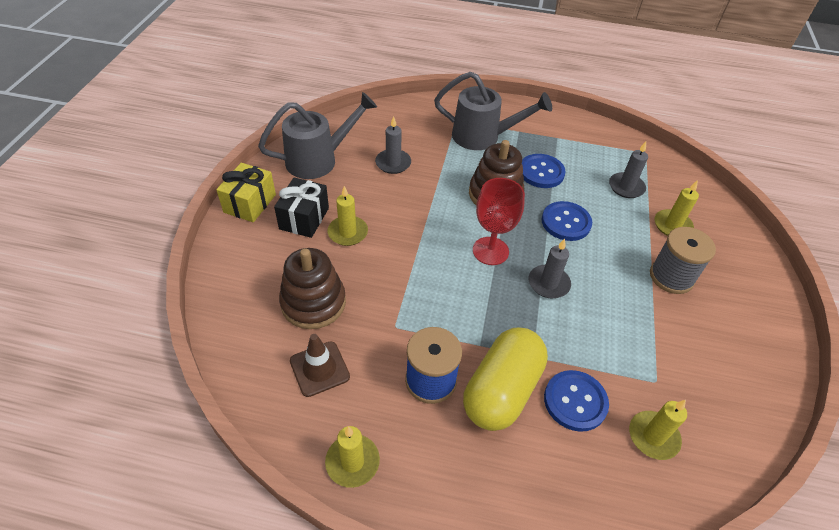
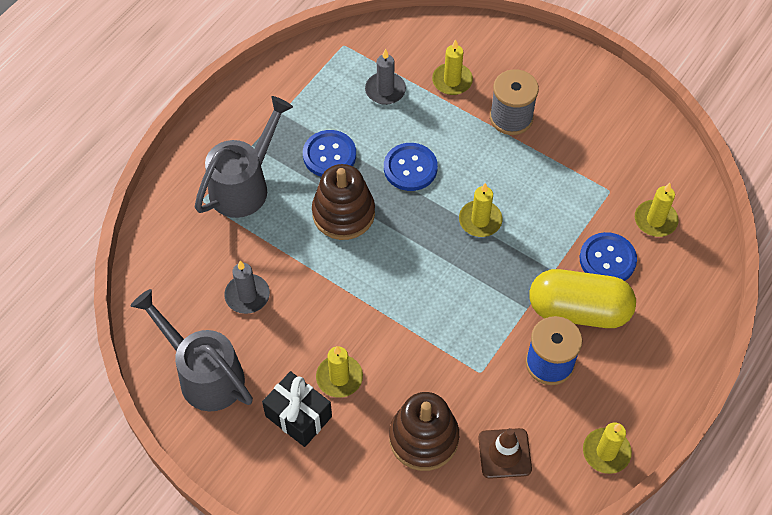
camera: 65 degrees left, 10 degrees up
(250, 203) = (248, 469): yellow gift -> none
(319, 160) = (204, 374): grey watering can -> grey watering can turned 45 degrees counterclockwise
(490, 251) = (420, 252): red goblet -> none
(501, 390) = (578, 310): yellow capsule -> yellow capsule turned 45 degrees counterclockwise
(548, 283) = (480, 220): grey candle -> yellow candle

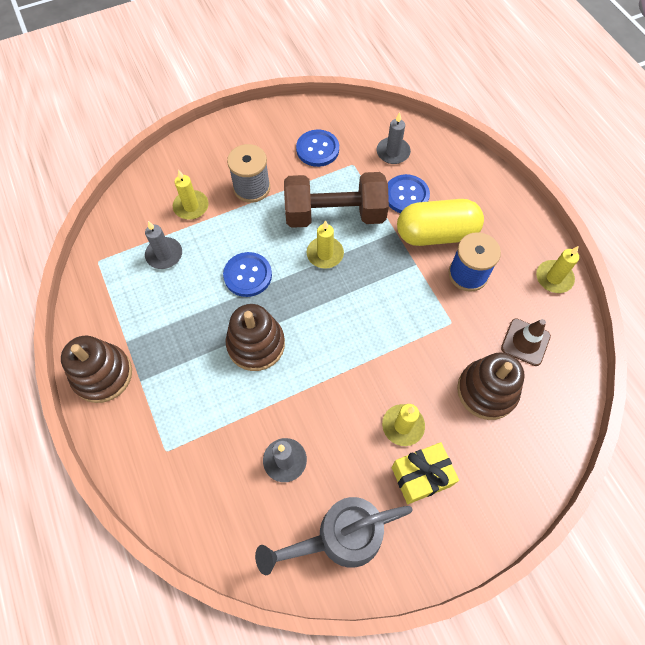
camera: 60 degrees left, 5 degrees up
(240, 115) = (103, 375): none -> brown stacking toy
(245, 185) = (176, 407): grey watering can -> none
(298, 416) = (421, 476): black gift -> yellow gift
(329, 155) = (194, 326): blue button -> blue button (317, 149)
(533, 205) = (335, 214): none -> brown dumbbell
(578, 310) = (436, 234): yellow capsule -> yellow capsule turned 45 degrees clockwise
(655, 220) = (393, 152): yellow candle -> grey candle

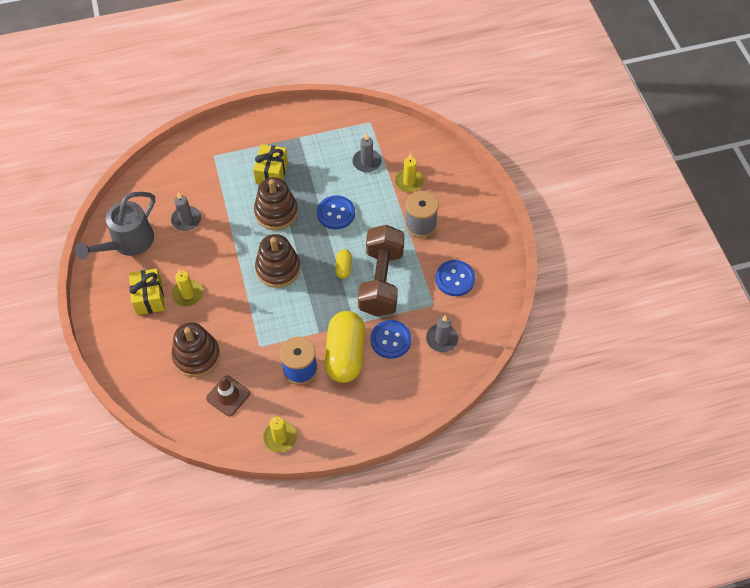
camera: 100 degrees right, 5 degrees down
(103, 375) = (277, 124): brown stacking toy -> brown stacking toy (278, 269)
(191, 364) = (271, 173): none -> yellow gift
(325, 254) = (343, 268): yellow candle -> yellow capsule
(339, 537) = (127, 243): grey watering can -> grey watering can turned 135 degrees counterclockwise

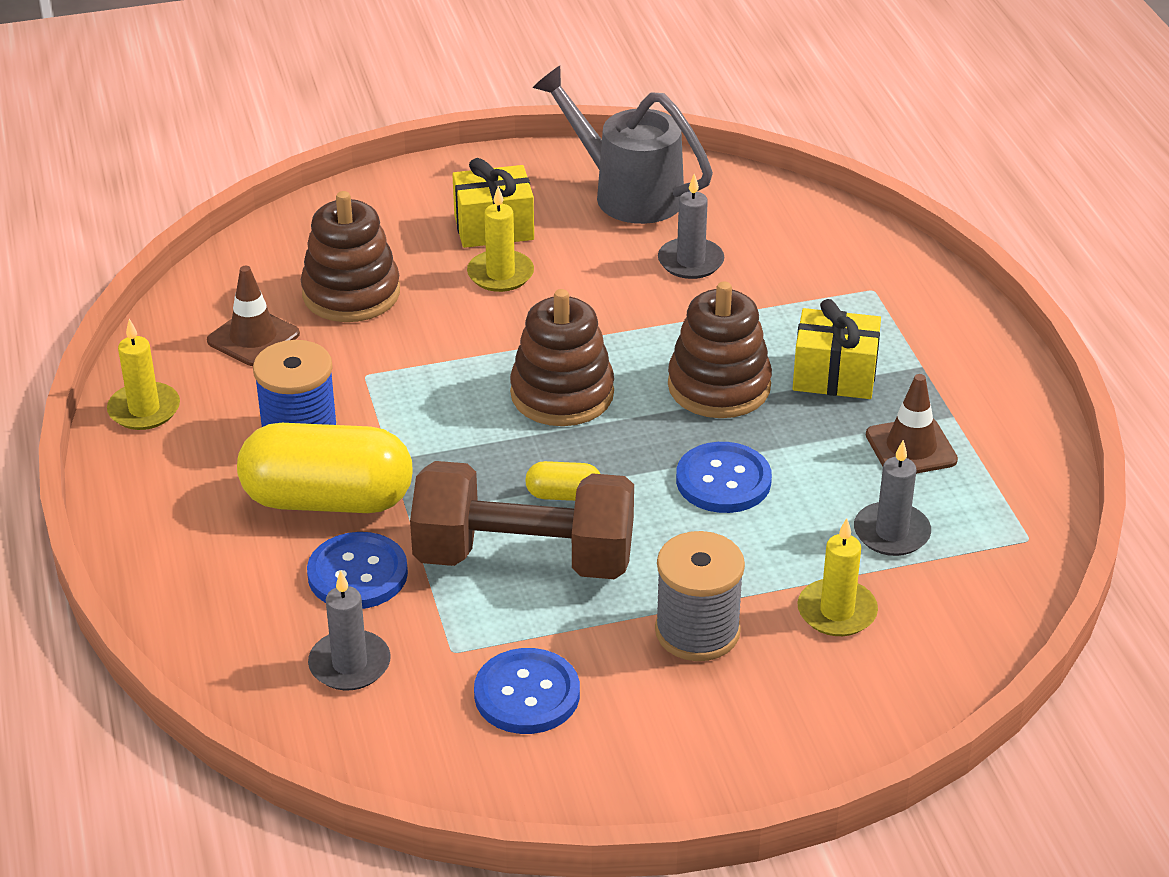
camera: 90 degrees right, 20 degrees down
(318, 152) = (911, 448): none -> brown traffic cone

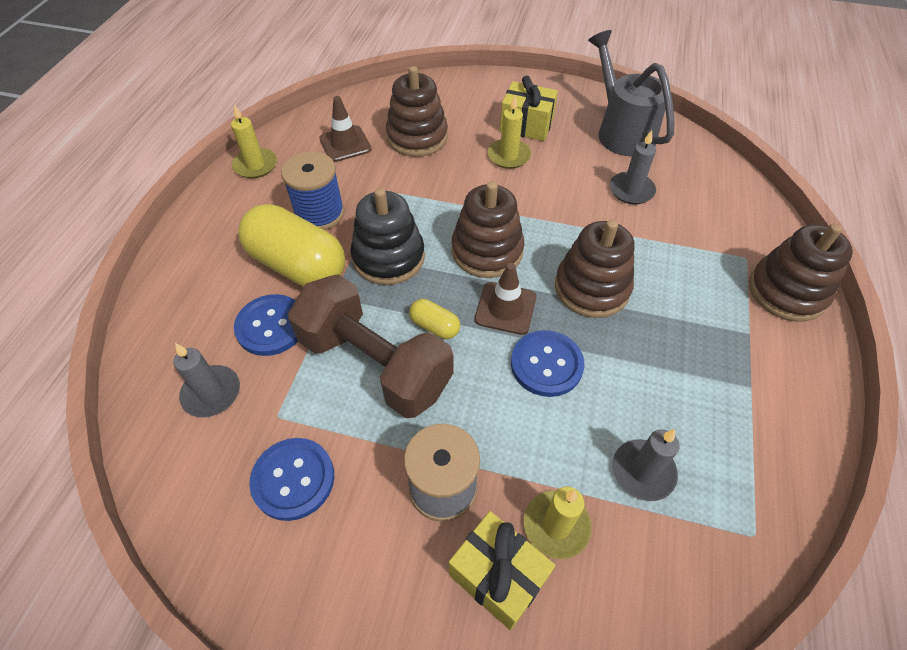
camera: 30 degrees right, 15 degrees up
(441, 447) = (388, 257): none -> black stacking toy
(834, 375) = (678, 314): yellow gift -> yellow gift (498, 576)
(911, 448) = (702, 400): brown traffic cone -> brown traffic cone (505, 308)
(937, 309) = (787, 291): none -> brown stacking toy

